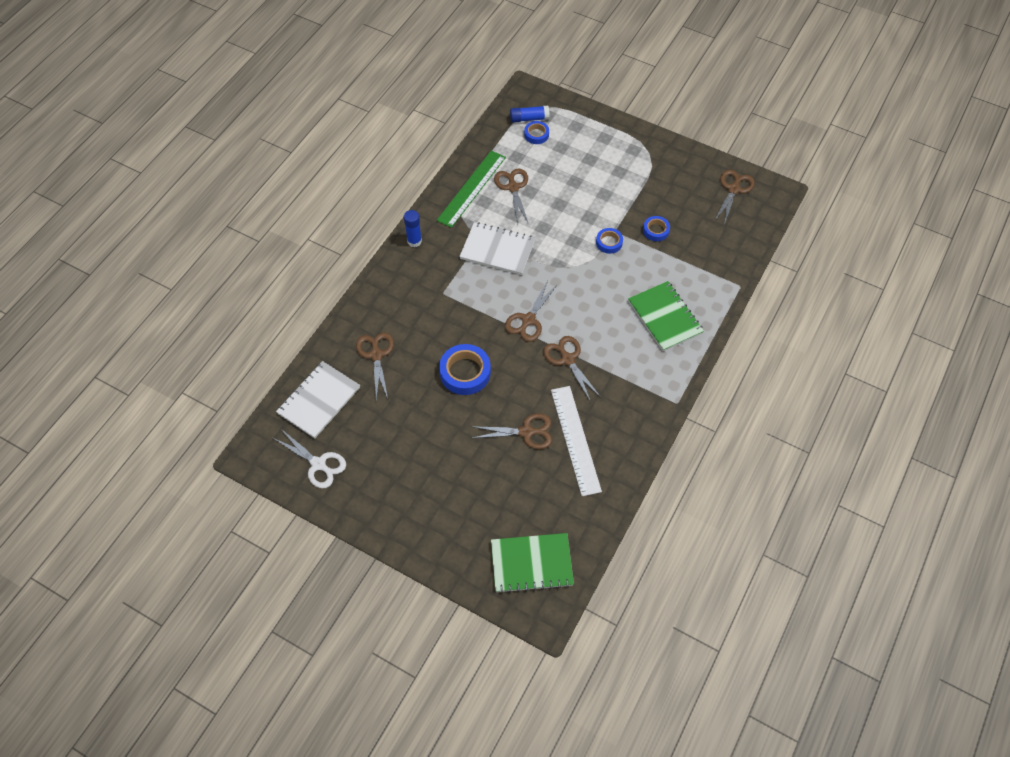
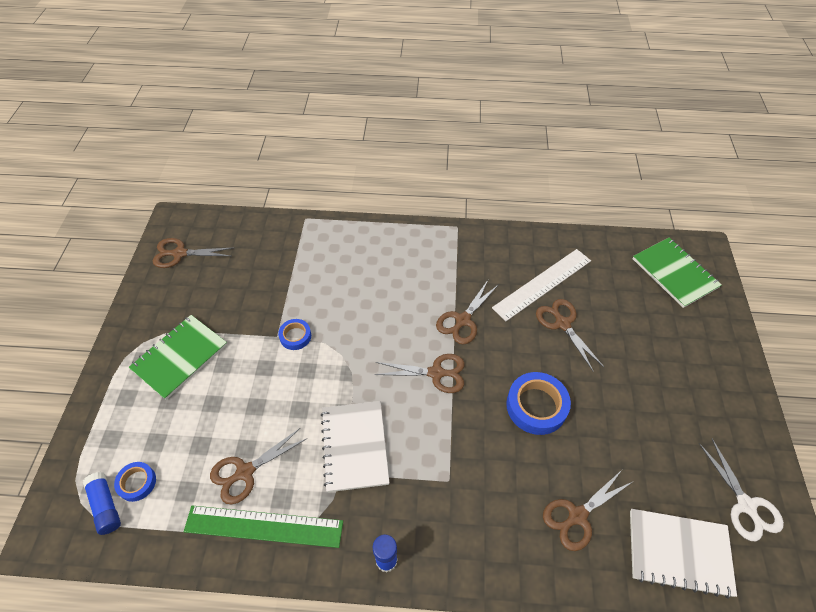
camera: 115 degrees left, 5 degrees down
(318, 464) = (745, 505): white scissors -> white scissors turned 150 degrees clockwise
(656, 230) = (261, 300): blue tape -> none
(664, 317) = (370, 261): green notebook -> green notebook (180, 357)

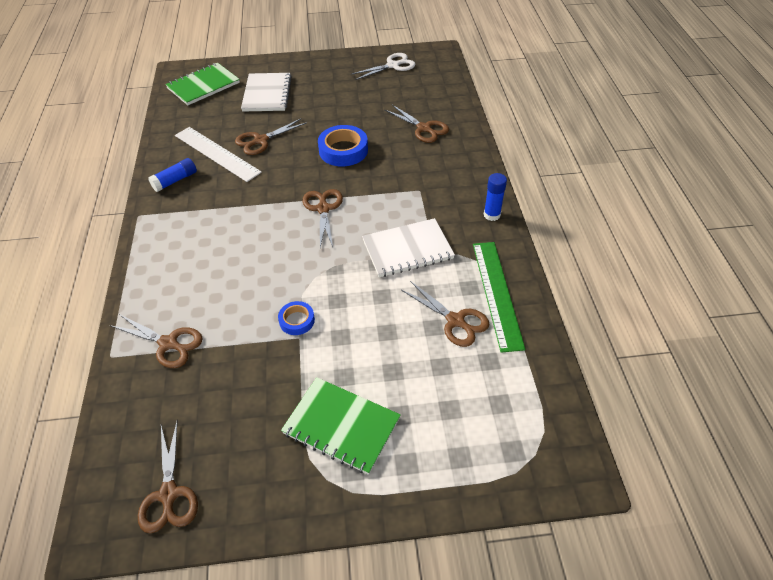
camera: 100 degrees left, 5 degrees down
(106, 506) = (529, 428): blue glue stick -> blue glue stick (175, 180)
(137, 483) = (496, 408): blue tape -> none
(463, 320) = (262, 198): brown scissors -> brown scissors (168, 343)
(679, 552) = (432, 90): white notebook -> white notebook (267, 94)

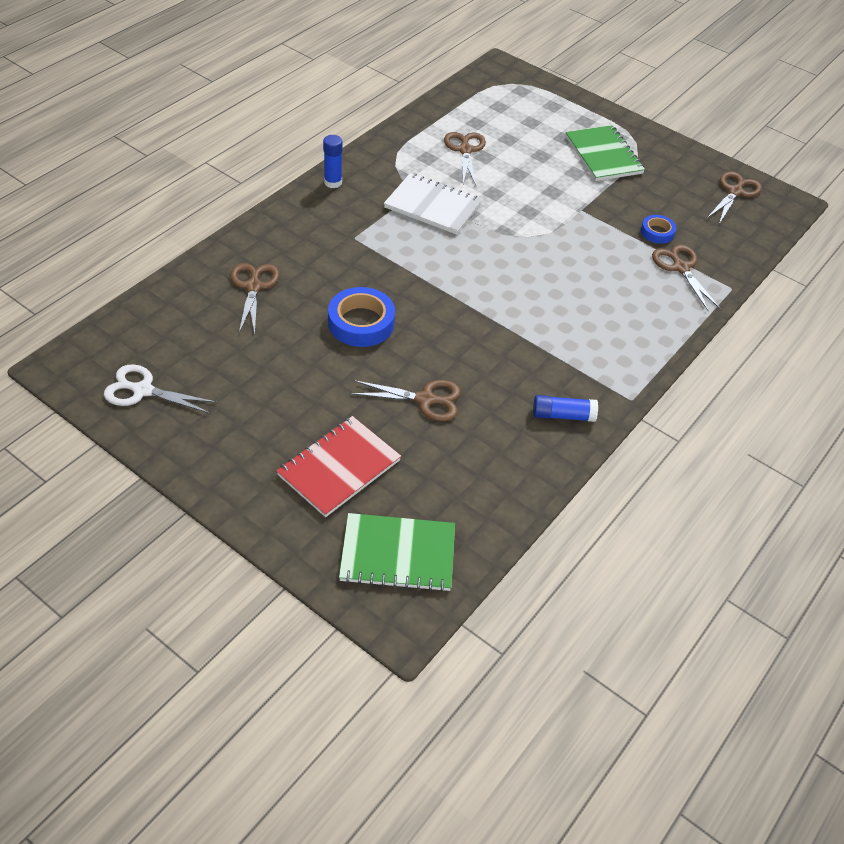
camera: 140 degrees left, 0 degrees up
(217, 153) = (488, 418): white ruler -> none
(267, 94) = (339, 468): white notebook -> red notebook
(297, 320) = (572, 220): blue tape -> blue tape (657, 232)
(323, 209) = (455, 281): brown scissors -> none
(497, 293) = (415, 144): green ruler -> none

